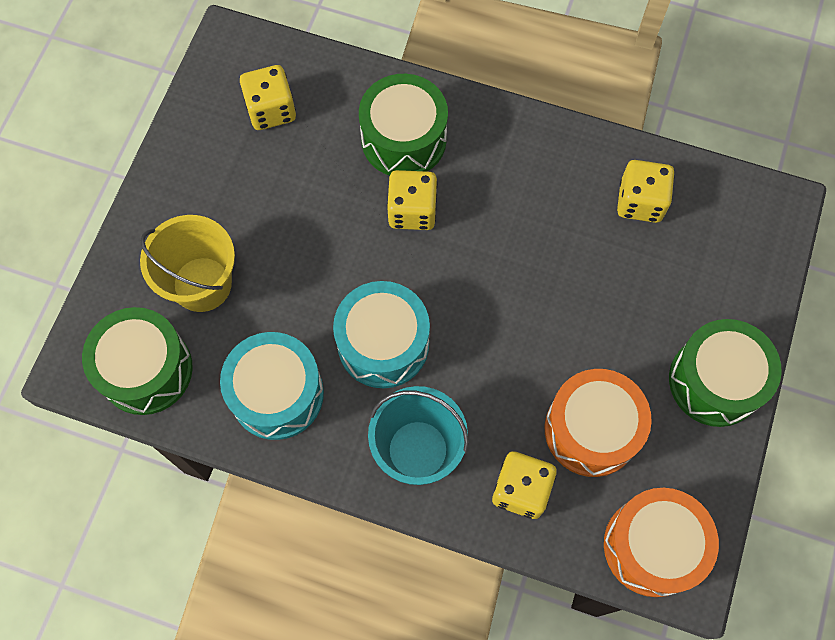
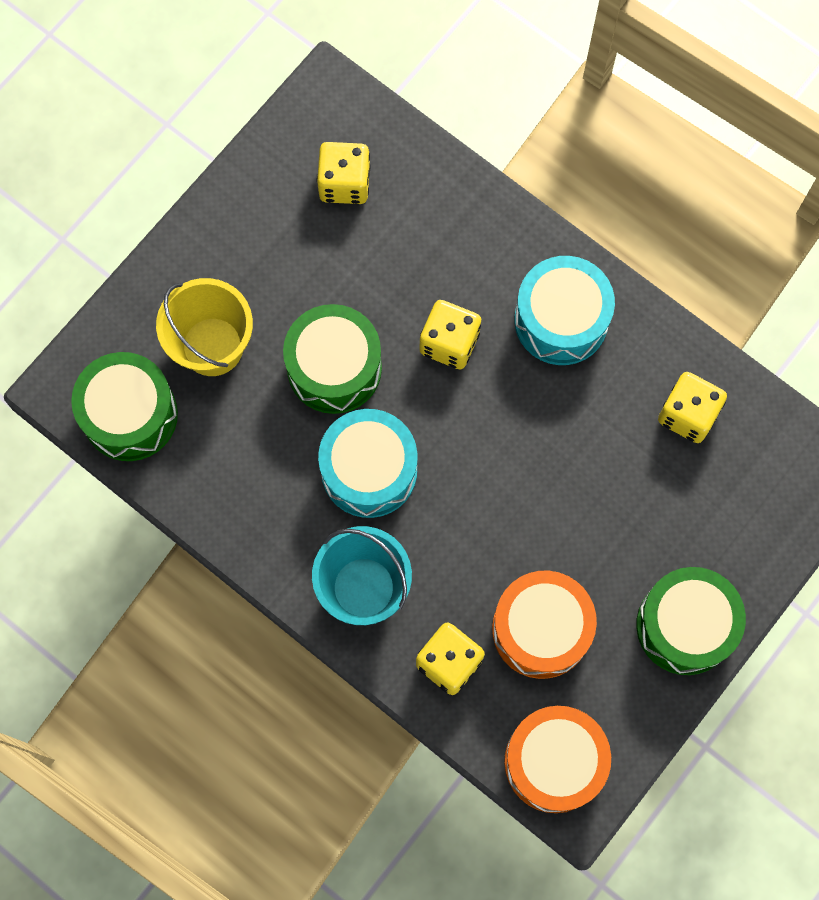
camera: 20 degrees right, 5 degrees up
(277, 394) = (247, 484): turquoise drum -> turquoise drum (561, 320)
(404, 139) = (469, 262): green drum -> green drum (334, 368)

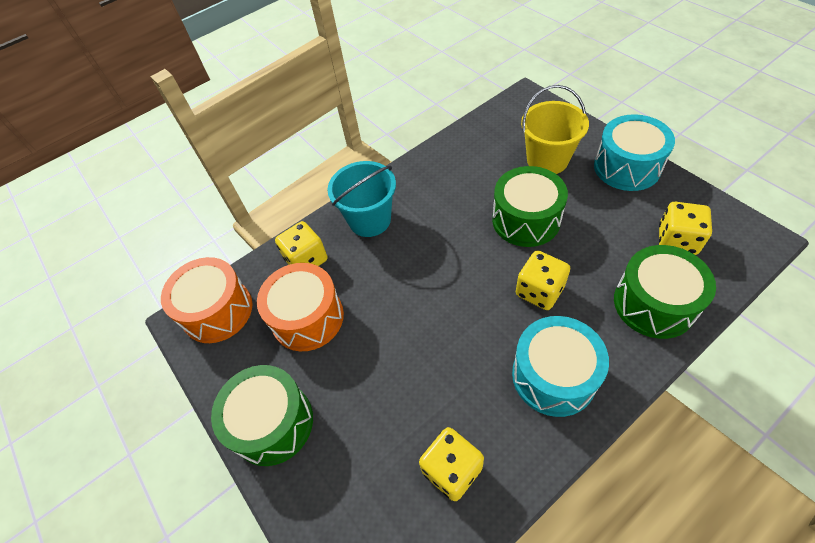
camera: 110 degrees right, 20 degrees down
(130, 415) = (506, 122): green drum -> green drum (654, 304)
(369, 470) = (448, 231): turquoise drum -> turquoise drum (627, 167)

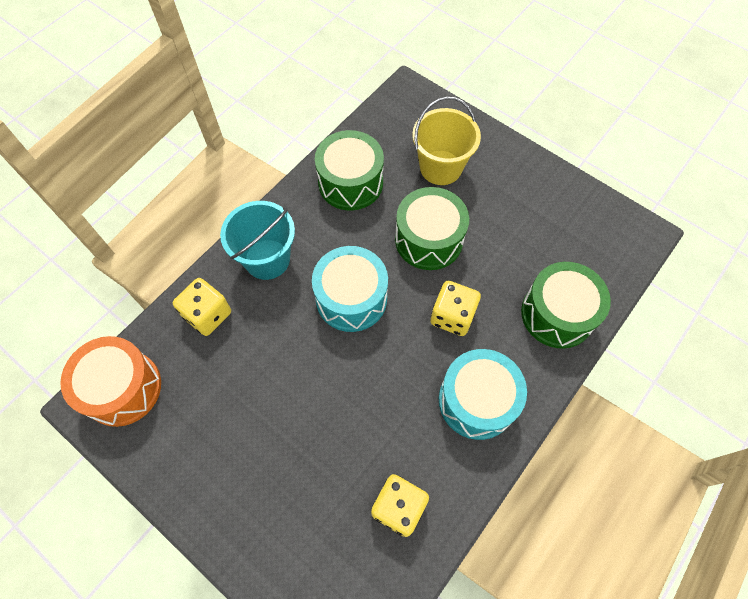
camera: 20 degrees left, 10 degrees up
(272, 423) = (215, 497): green drum -> green drum (350, 182)
(307, 318) = (225, 380): orange drum -> none
(627, 167) = (519, 168): turquoise drum -> turquoise drum (351, 298)
(677, 240) = (572, 245): yellow dice -> none

